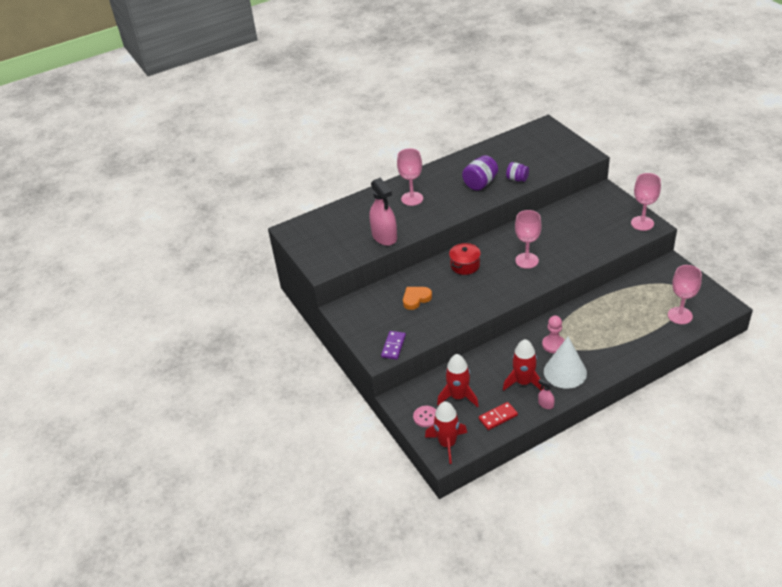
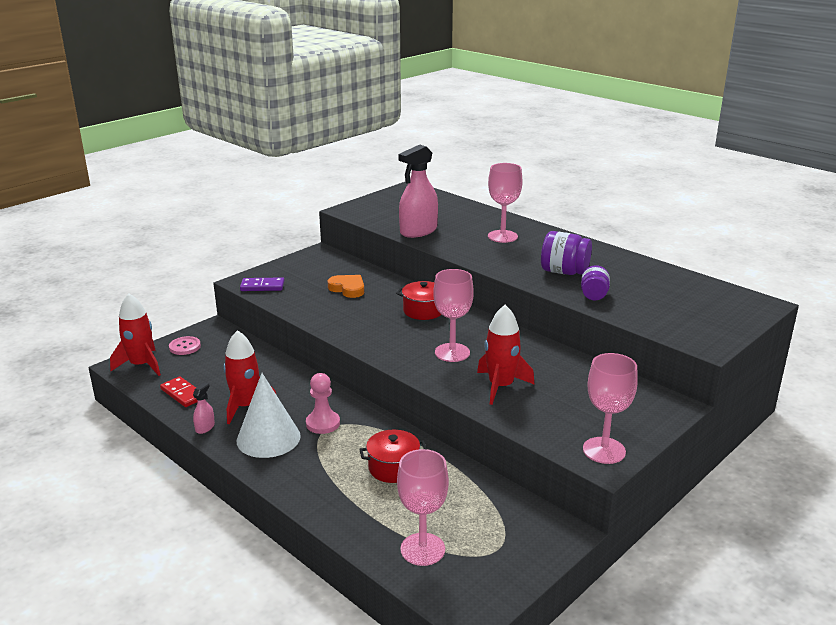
camera: 70 degrees right, 15 degrees down
(458, 396) = (218, 363): red rocket -> red rocket (500, 386)
(607, 318) = (393, 468): none -> red pot

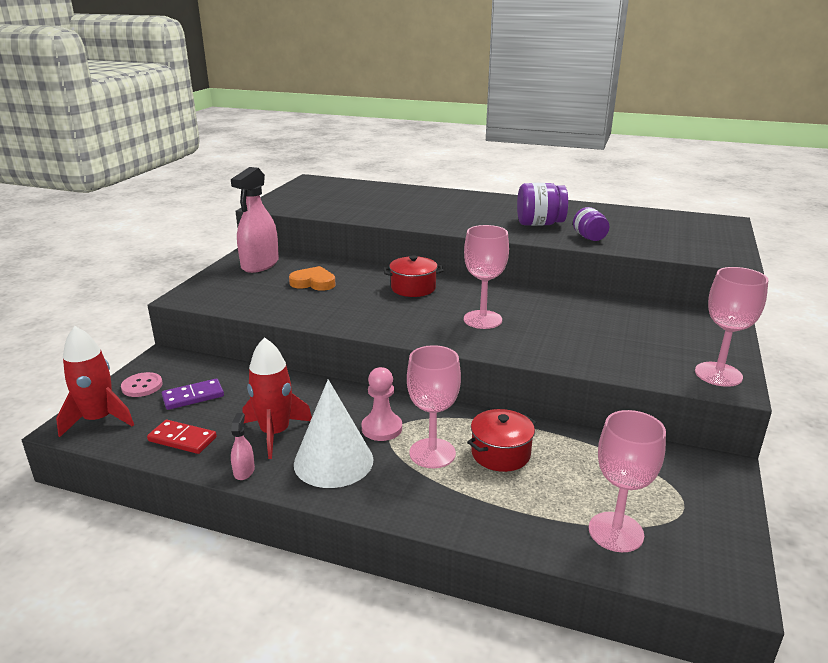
camera: 25 degrees left, 0 degrees up
(262, 286) = (213, 298): purple domino -> purple domino (193, 396)
(418, 231) = (362, 212): pink spray bottle -> pink spray bottle (260, 264)
(500, 386) = (562, 340): red rocket -> none
(502, 236) = (448, 205): pink goblet -> pink goblet (432, 453)

